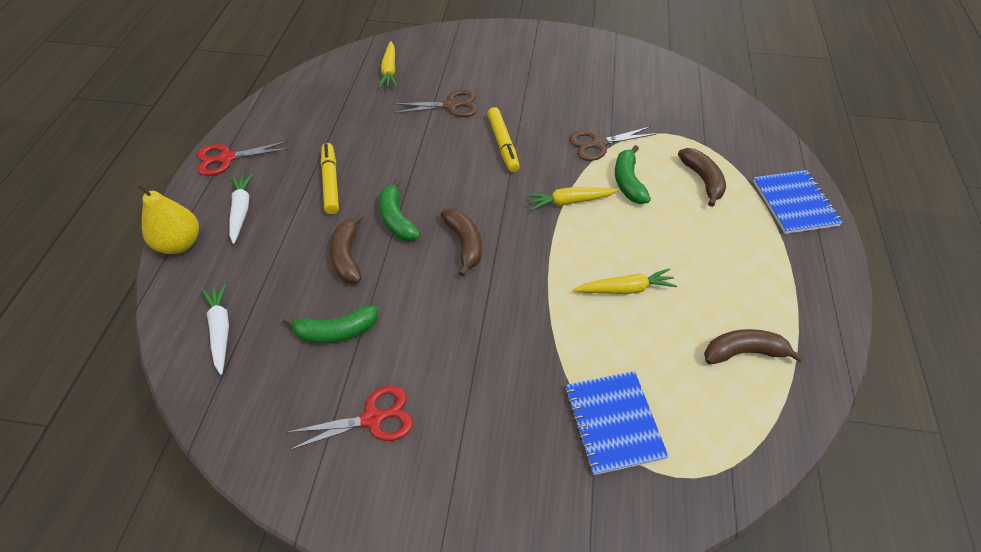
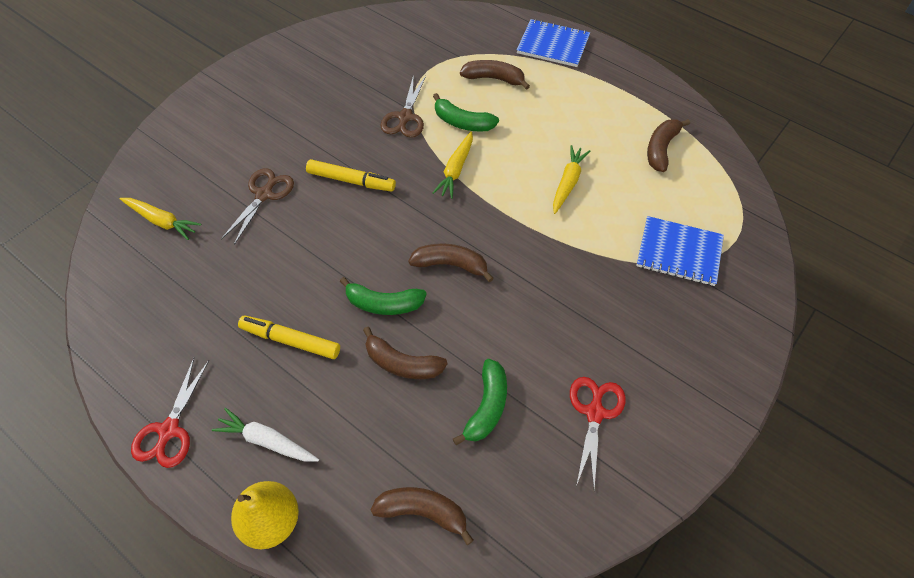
camera: 60 degrees left, 5 degrees up
(220, 330) = (423, 512): white carrot -> brown banana

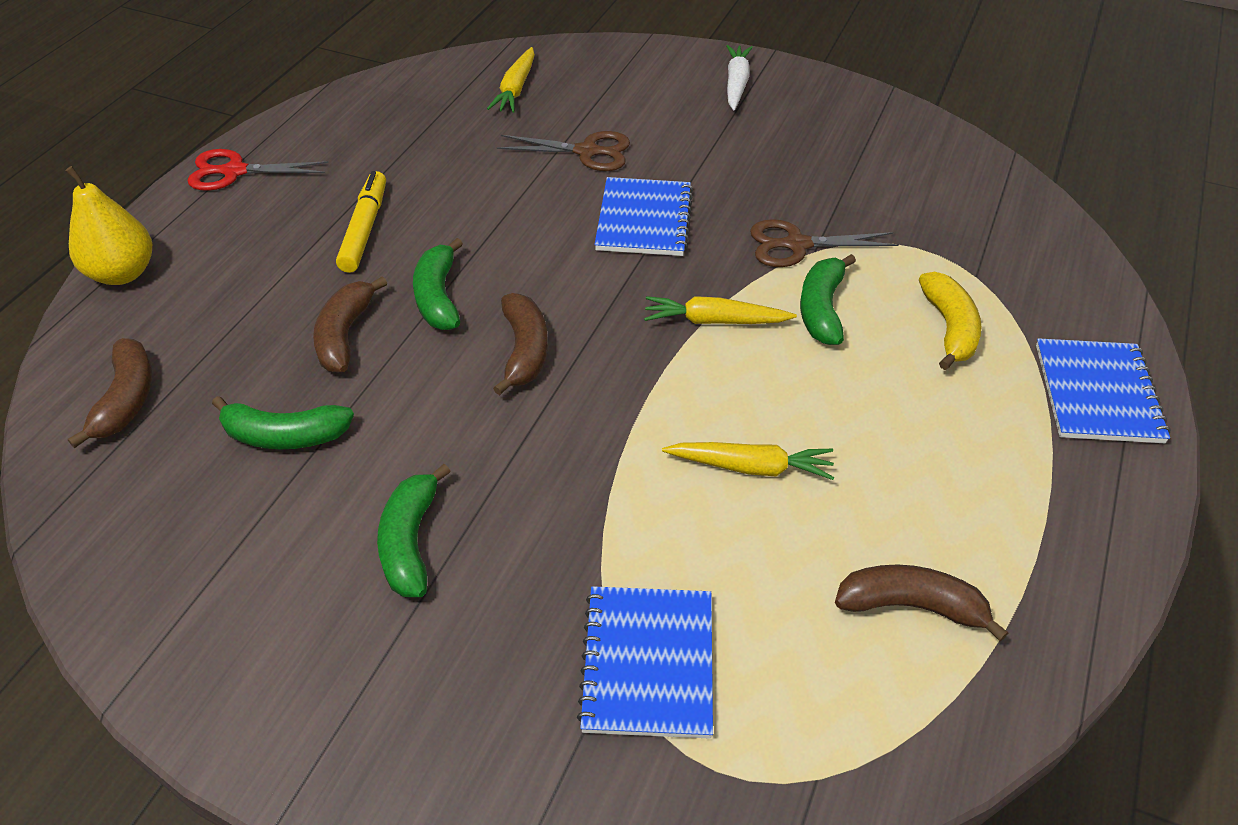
camera: 75 degrees right, 10 degrees down
(267, 441) = (224, 245): white carrot -> white carrot (736, 84)
(351, 180) = (644, 219): yellow marker -> blue notebook
(494, 79) = (949, 328): brown banana -> yellow banana
(587, 344) = (410, 542): none -> green banana
(594, 413) = (284, 569): red scissors -> none

